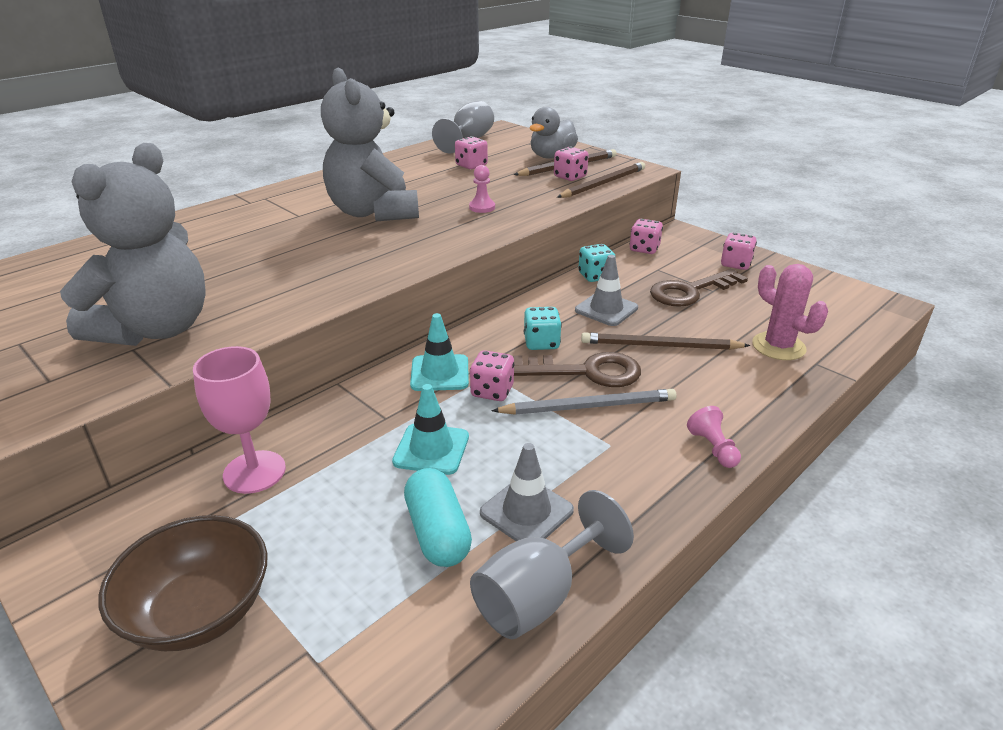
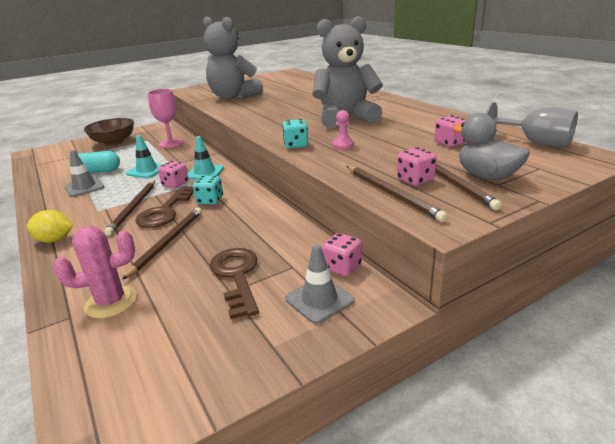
camera: 105 degrees right, 5 degrees down
(538, 596) = (43, 187): grey goblet -> none
(588, 406) = (133, 208): grey pencil -> brown pencil
(595, 276) = (293, 231): turquoise dice -> turquoise dice (296, 145)
(606, 309) = (235, 228): grey traffic cone -> grey traffic cone (319, 300)
(713, 448) = (55, 240): pink pawn -> yellow lemon
(735, 264) = (279, 327): pink dice -> none

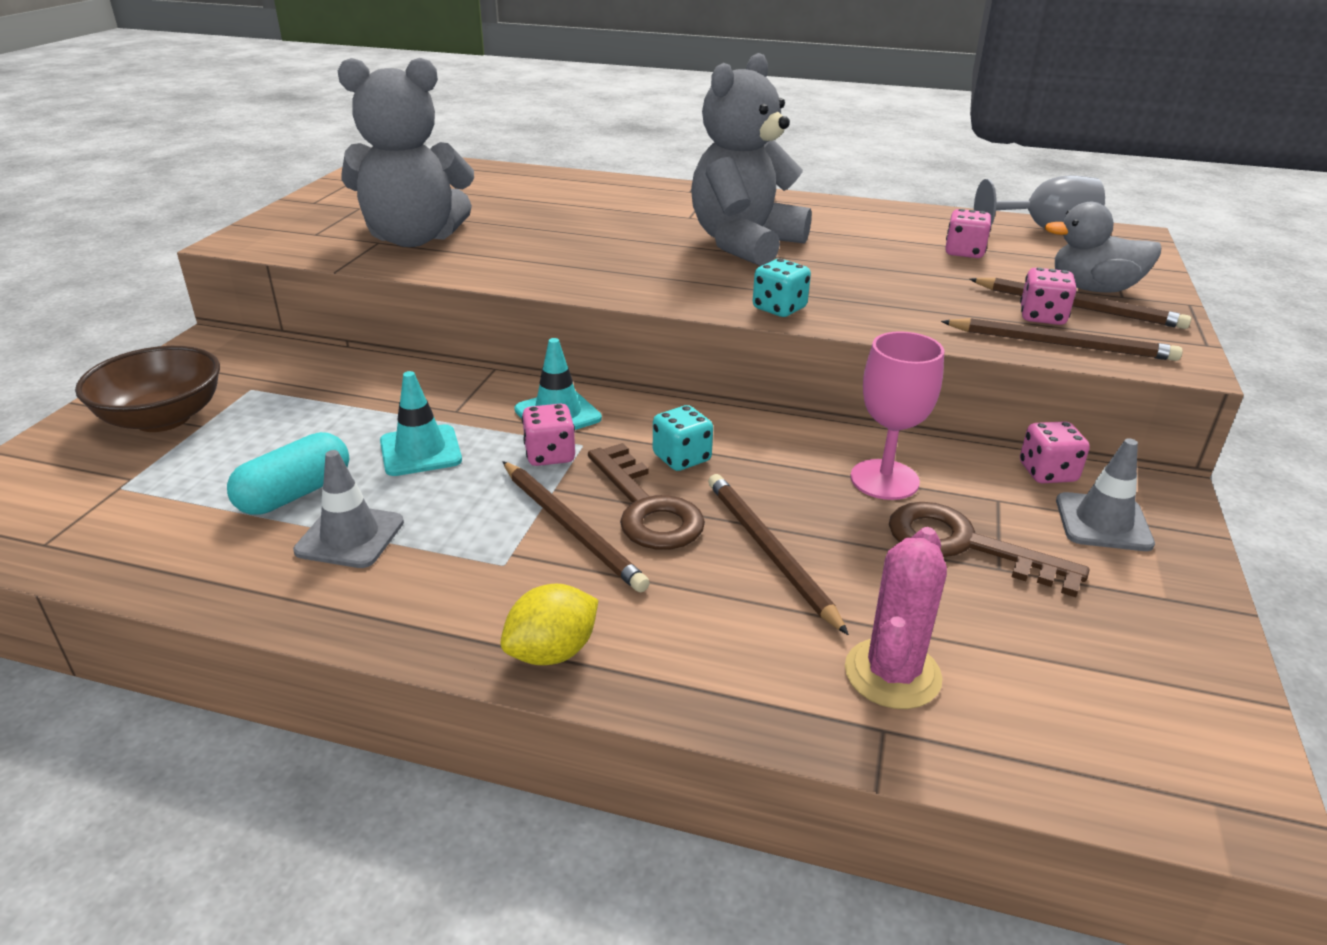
camera: 45 degrees left, 5 degrees up
(171, 143) = (336, 379): pink goblet -> pink goblet (884, 480)
(343, 145) = (846, 290): pink pawn -> none

